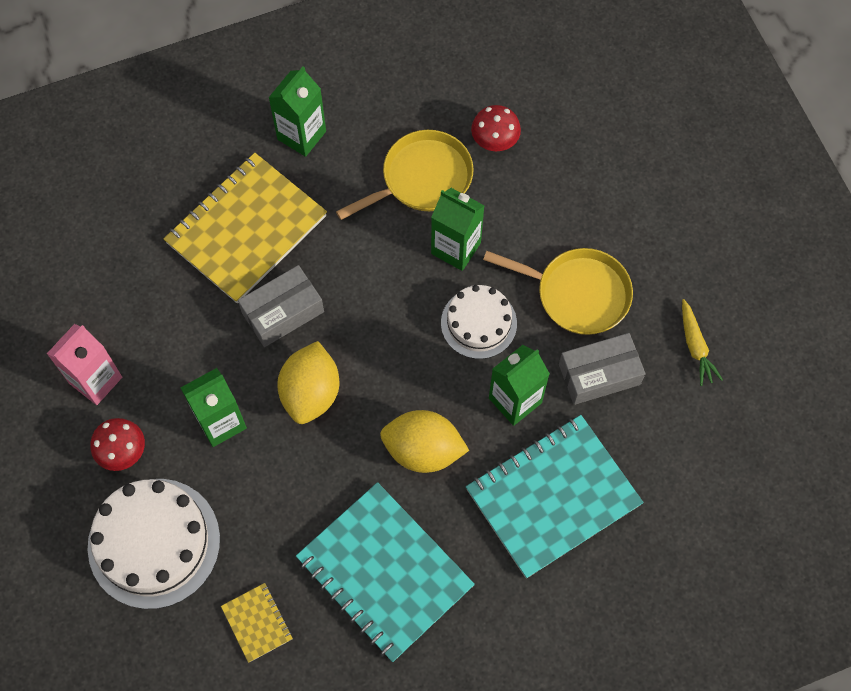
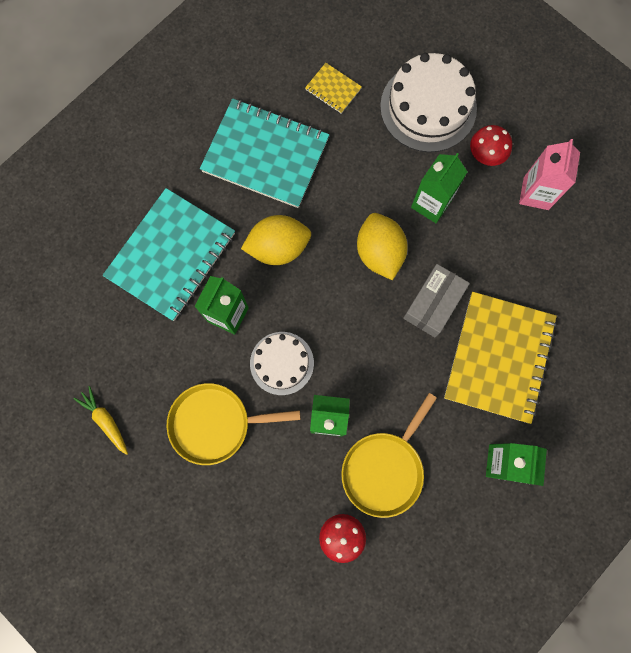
camera: 155 degrees right, 10 degrees up
(599, 374) = (172, 363): grey box -> none

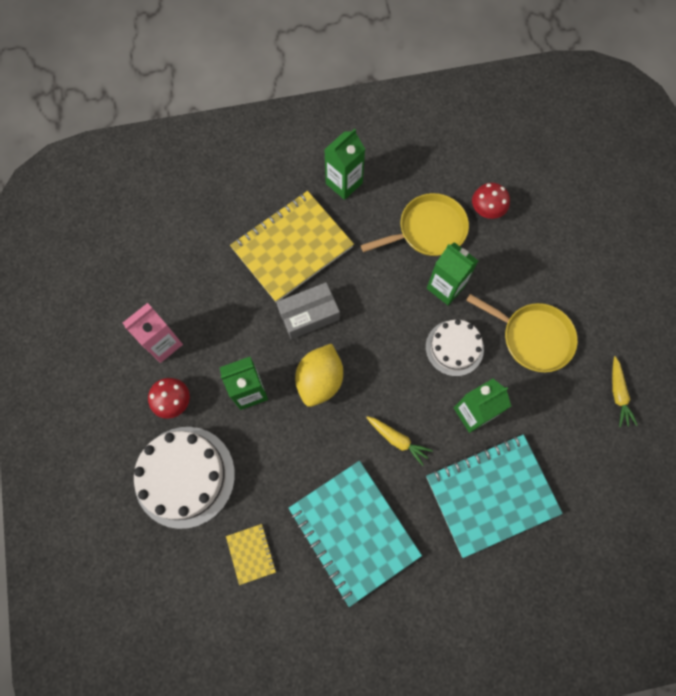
camera: 145 degrees left, 5 degrees down
(278, 248) = (397, 440): yellow lemon -> yellow carrot

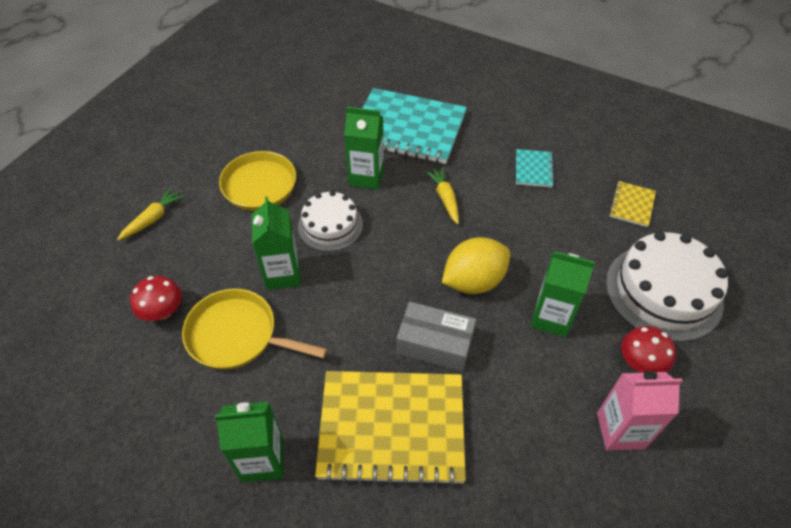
camera: 140 degrees left, 20 degrees down
(354, 531) = (533, 169): turquoise notebook -> turquoise notebook, size x0.44
(618, 394) = (250, 121): yellow carrot -> yellow carrot (153, 218)

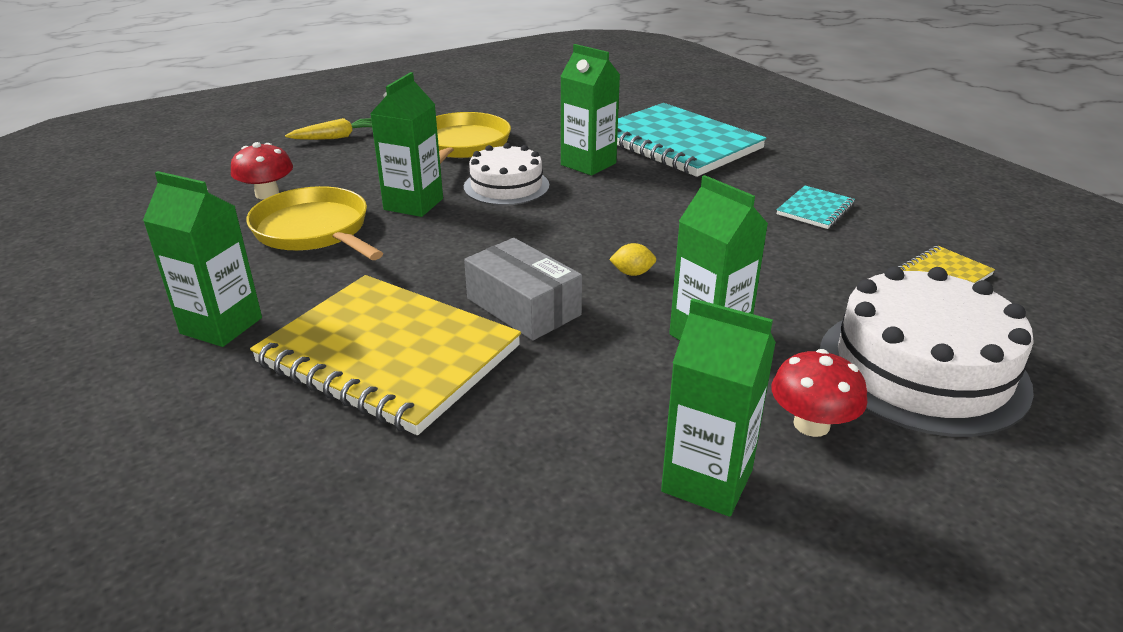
camera: 30 degrees right, 20 degrees down
(445, 198) = (667, 202): yellow carrot -> none
(473, 281) = (632, 273): yellow lemon -> yellow lemon, size x0.40
(620, 430) = (707, 481): pink carton -> green carton

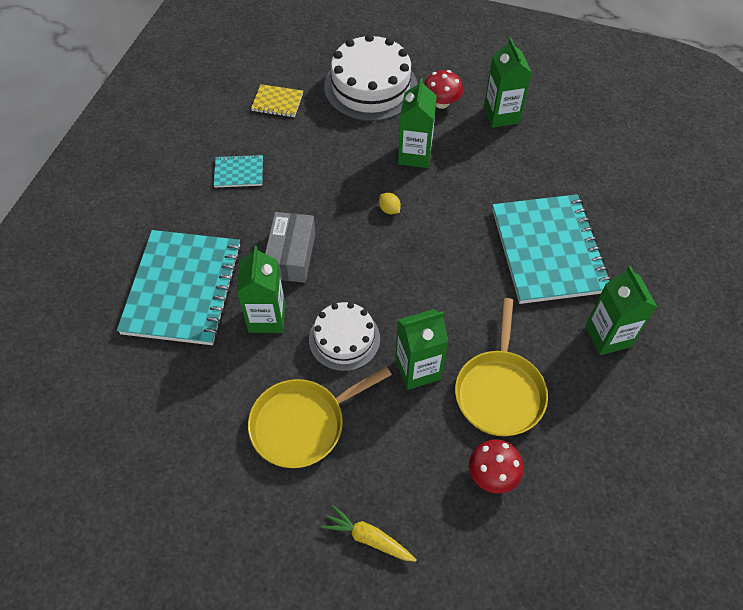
camera: 130 degrees left, 25 degrees up
(389, 355) = (548, 251): yellow notebook -> turquoise notebook
(523, 307) = (463, 231): grey box -> grey box (291, 255)

